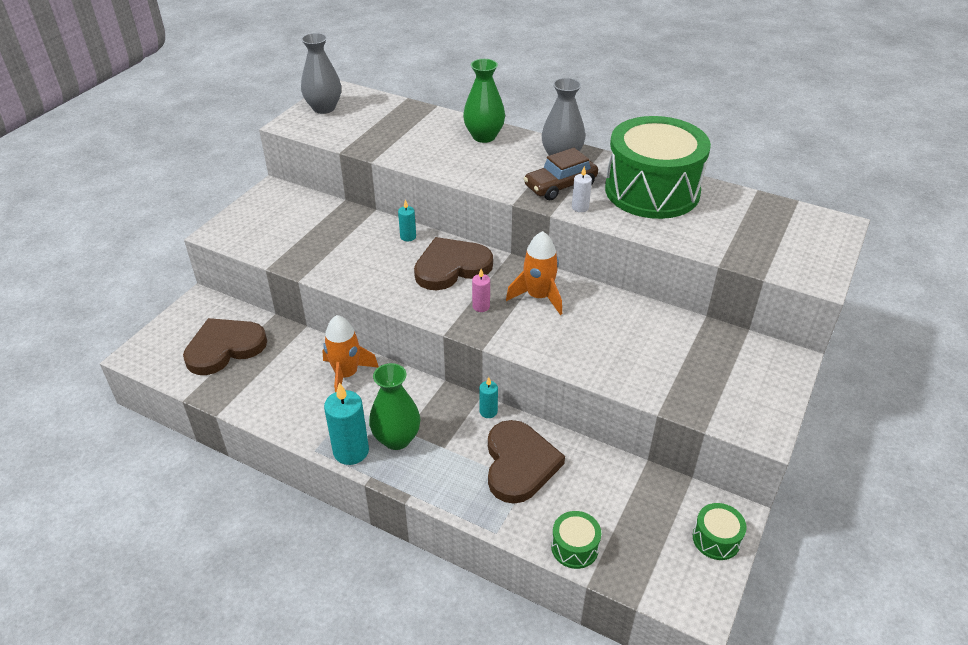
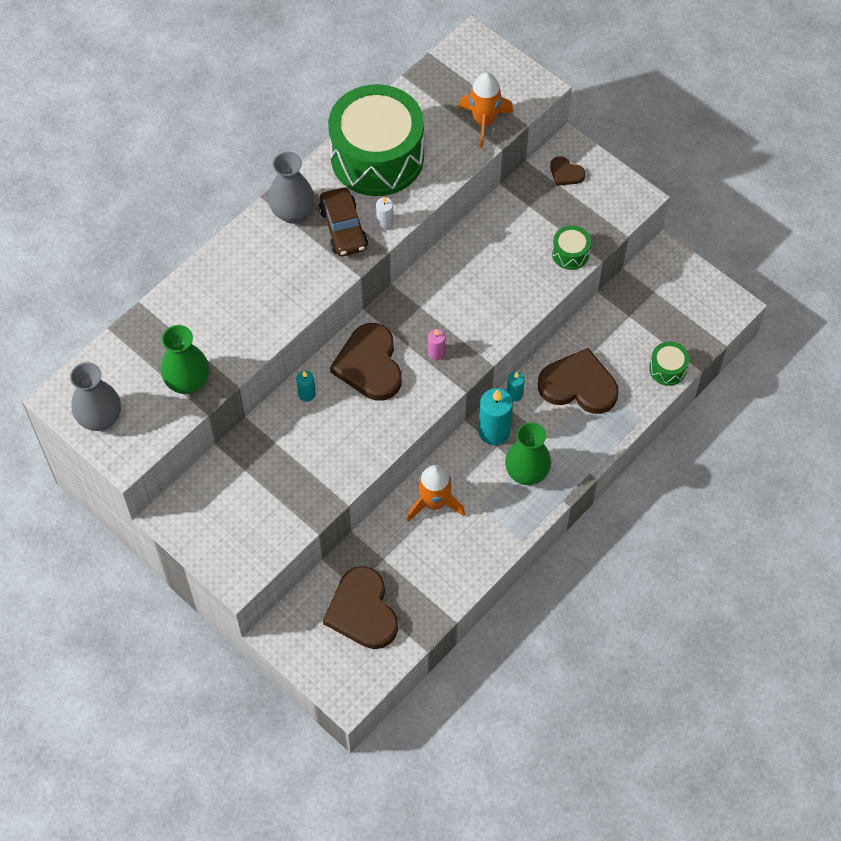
camera: 75 degrees left, 20 degrees up
(351, 451) = (531, 511): turquoise candle -> turquoise candle (494, 431)
(484, 136) = (226, 271): green vase -> green vase (188, 382)
(538, 297) = (437, 303): orange rocket -> orange rocket (484, 122)
(716, 539) = (682, 274): green drum -> green drum (570, 253)
(754, 363) = (566, 173): none -> brown heart

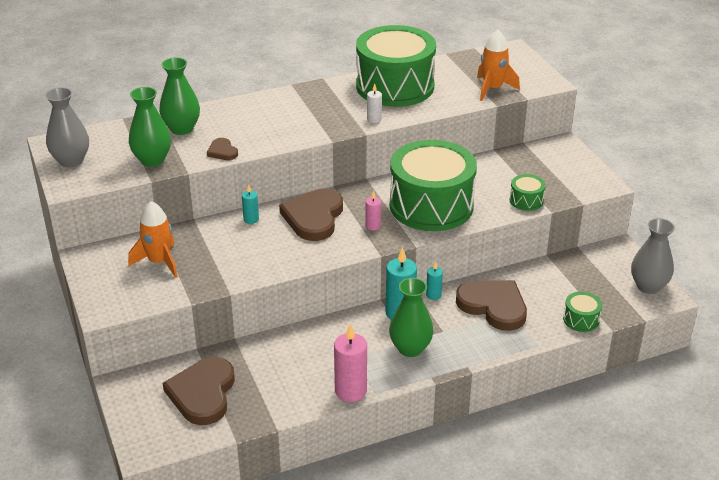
camera: 25 degrees right, 25 degrees down
(186, 320) = (181, 129): none -> green vase
(292, 213) = (308, 97): grey vase -> grey vase (648, 286)
(343, 229) = (339, 114): brown car -> none
(434, 503) = (317, 342): orange rocket -> orange rocket (159, 262)
(479, 299) = (431, 205): none -> green drum
(498, 548) = (350, 391): none -> pink candle
(566, 173) = (551, 156): brown heart -> brown heart (222, 151)

